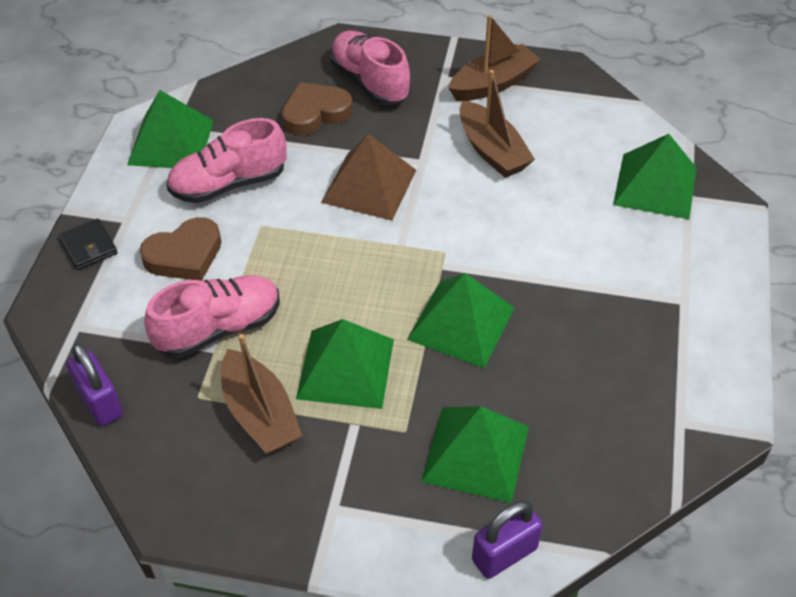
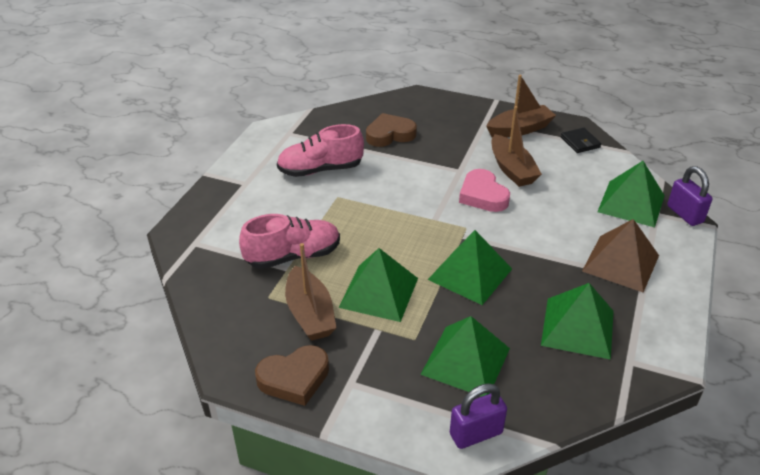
camera: 10 degrees right, 10 degrees down
(88, 247) = (215, 196): black wallet -> black wallet (580, 142)
(100, 402) = (199, 292): purple padlock -> purple padlock (685, 214)
(171, 142) = (286, 141): green pyramid -> green pyramid (577, 328)
(184, 255) = (280, 208): brown heart -> brown heart (294, 378)
(369, 186) = (419, 181): brown pyramid -> brown pyramid (621, 263)
(370, 82) = (432, 120): pink shoe -> none
(459, 198) = (483, 195): none -> pink heart

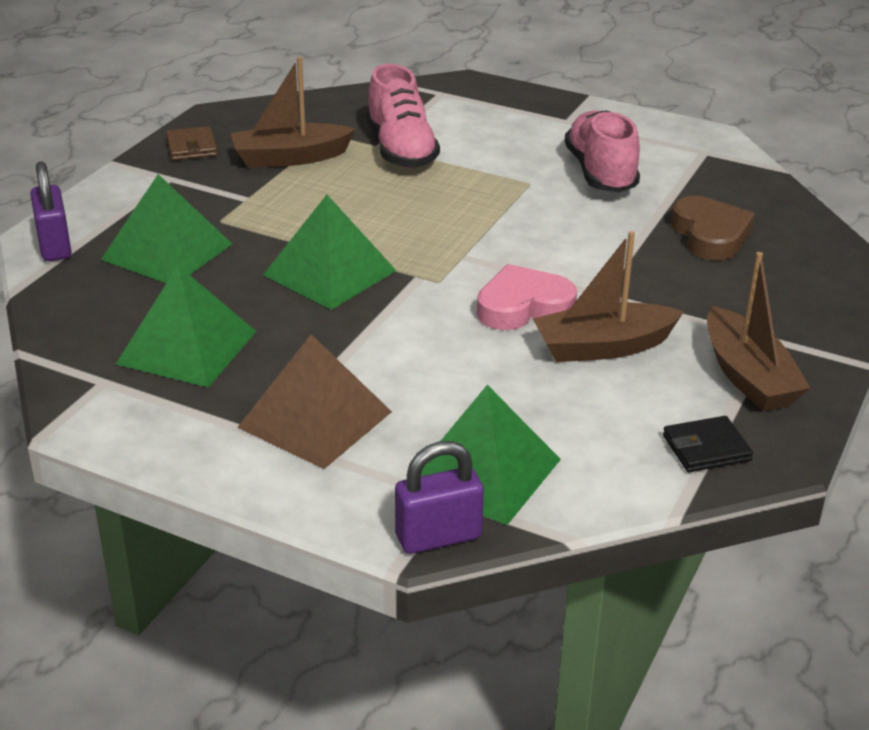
camera: 95 degrees right, 5 degrees down
(294, 378) = (191, 147): brown heart -> brown wallet
(379, 292) = (313, 202): green pyramid -> none

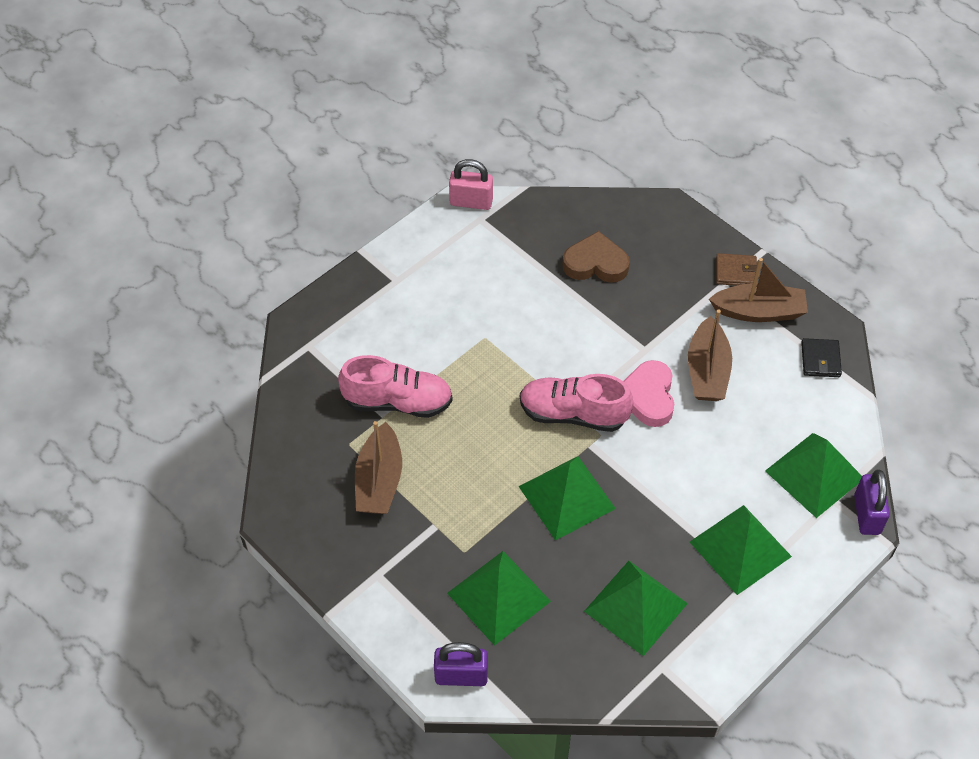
camera: 70 degrees left, 20 degrees up
(191, 147) = (329, 548): brown wallet -> brown wallet (736, 272)
(315, 419) = (740, 549): brown pyramid -> green pyramid
(600, 173) = (487, 290): pink shoe -> pink shoe (573, 414)
(724, 142) = (471, 202): none -> pink padlock

